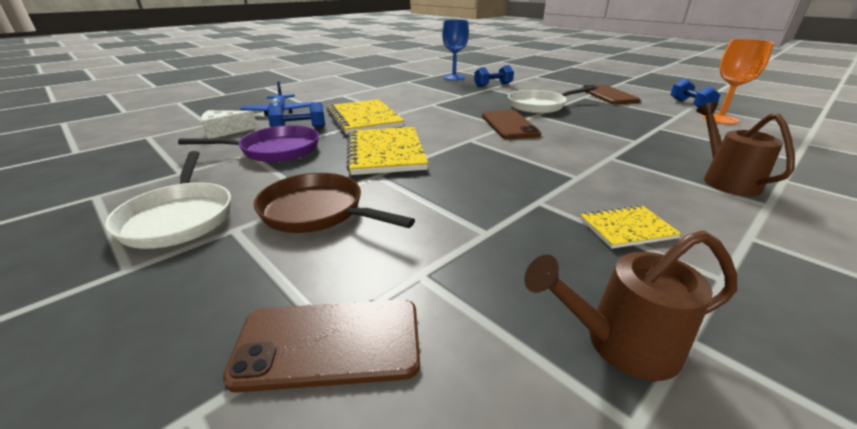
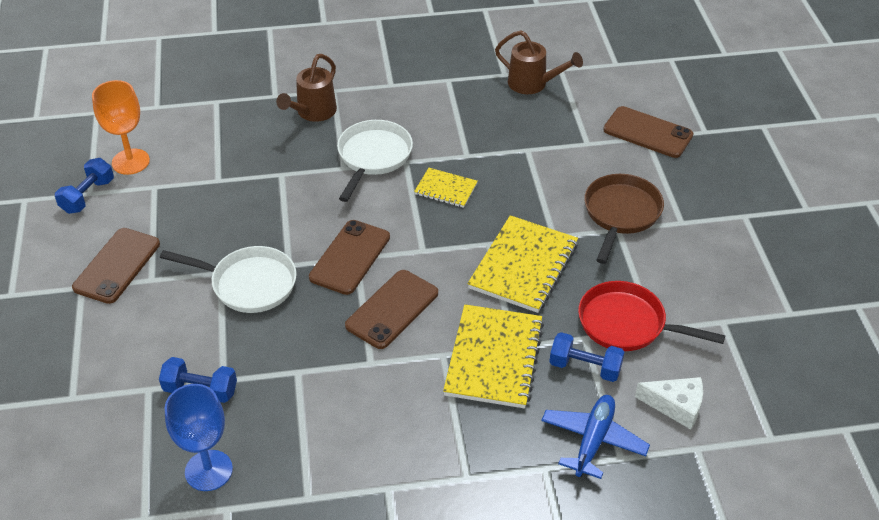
camera: 145 degrees left, 15 degrees up
(179, 217) = (718, 251): white pan -> white pan (373, 157)
(275, 150) = (627, 324): purple pan -> red pan
(317, 211) = (621, 214): brown pan -> brown pan turned 135 degrees counterclockwise
(449, 117) = (392, 309): none -> brown phone
(627, 228) = (445, 116): yellow notebook -> yellow notebook (446, 189)

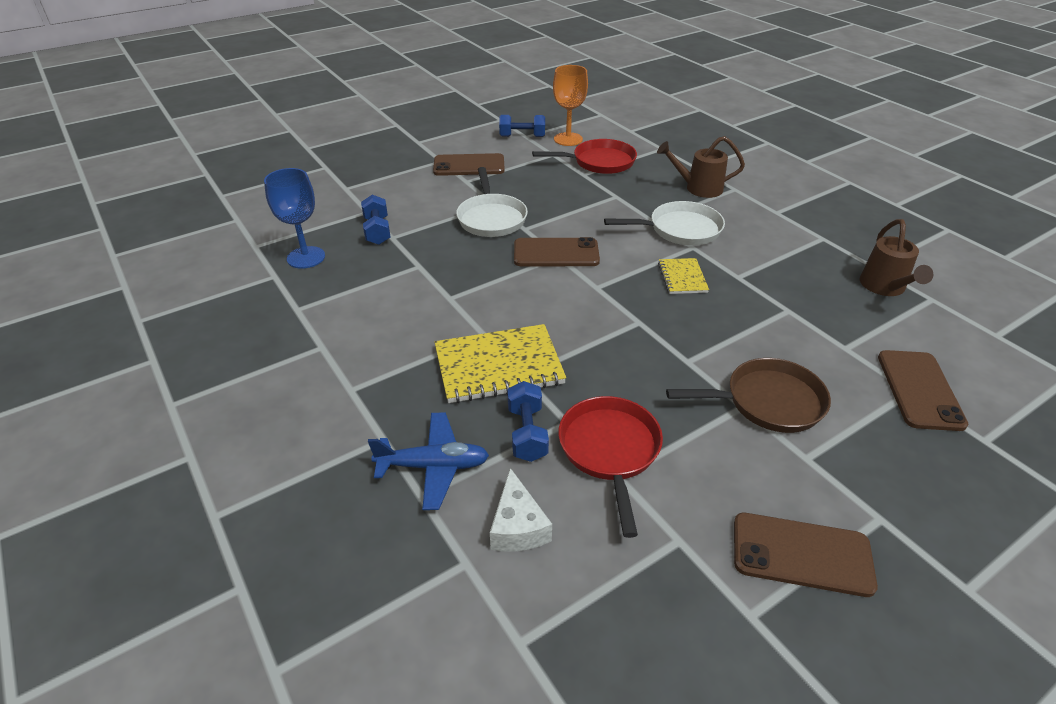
camera: 65 degrees right, 5 degrees down
(204, 158) = (599, 162): none -> red pan
(392, 309) = (515, 291): brown phone -> brown phone (801, 554)
(523, 266) = (629, 352): yellow notebook -> none

